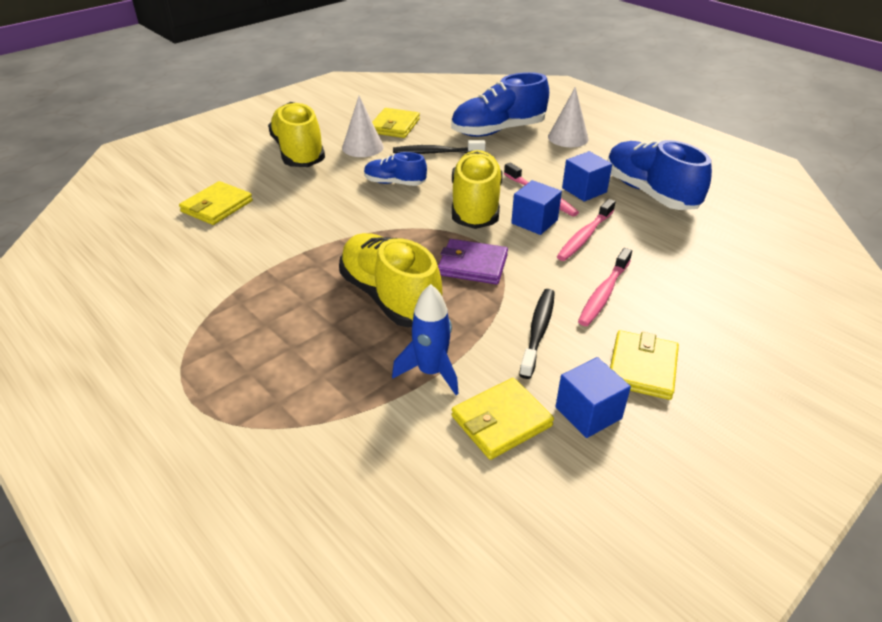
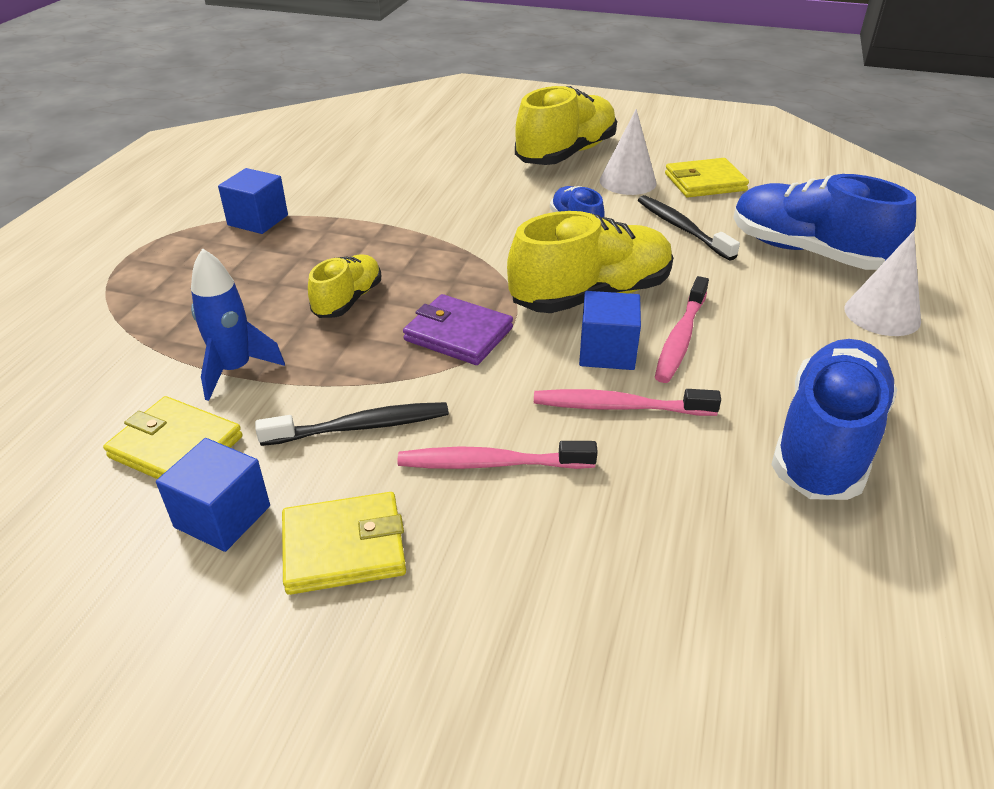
camera: 60 degrees right, 0 degrees up
(217, 206) = (419, 155): yellow wallet -> none
(390, 297) = (348, 300): yellow shoe -> yellow shoe, size x0.56
(472, 265) = (458, 334): purple wallet -> purple wallet turned 45 degrees counterclockwise
(584, 190) = (746, 372): blue cube -> blue cube (258, 220)

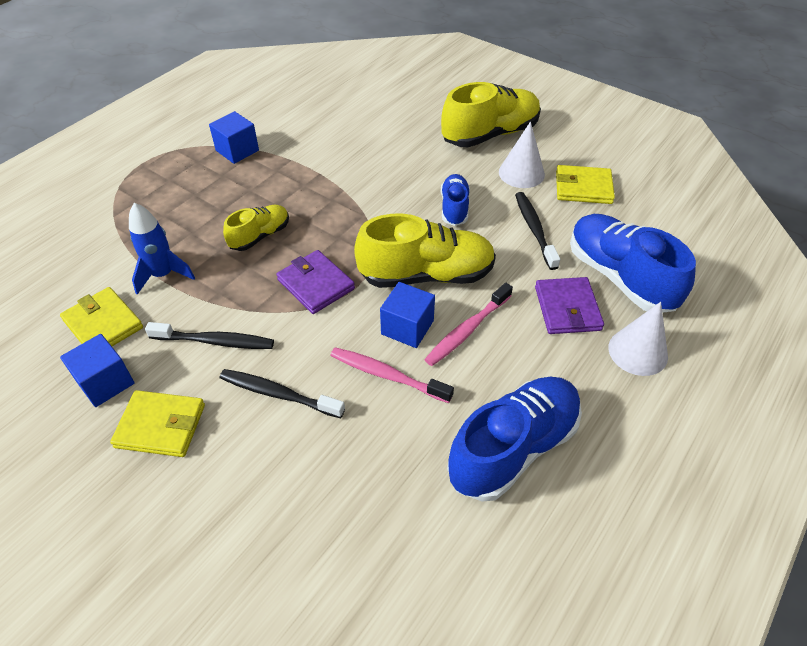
camera: 20 degrees right, 10 degrees up
(492, 464) = (279, 394): pink toothbrush -> black toothbrush
(775, 292) = (567, 308): none -> purple wallet

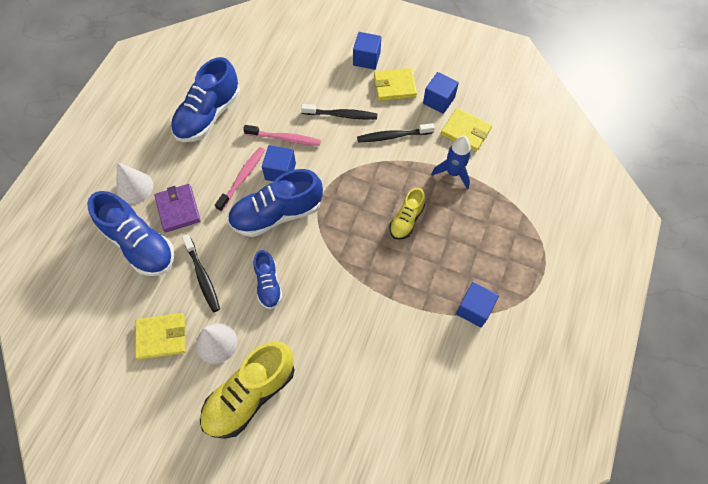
camera: 165 degrees right, 15 degrees up
(177, 499) = (366, 59): none -> blue cube
(316, 284) = (349, 189): purple wallet -> none
(426, 275) = (277, 214): yellow shoe -> blue shoe

